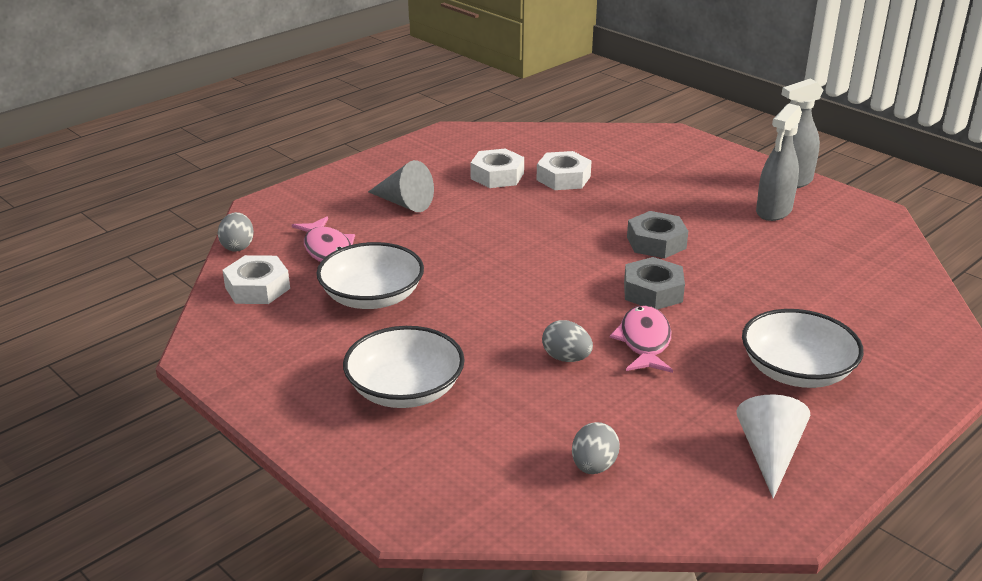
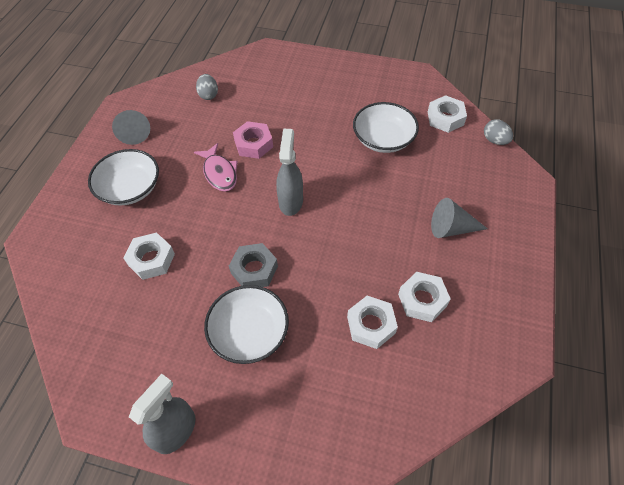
camera: 150 degrees right, 25 degrees up
(327, 249) = (446, 162): pink fish -> none
(405, 390) = (314, 95): white bowl -> white bowl (249, 332)
(566, 358) = (253, 144): grey egg -> pink nut
(653, 292) = (233, 216): grey nut -> none
(769, 454) = (134, 131): white cone -> grey cone
(773, 211) = (180, 363): grey spray bottle -> grey spray bottle (291, 201)
(783, 288) = (151, 259): none -> white nut

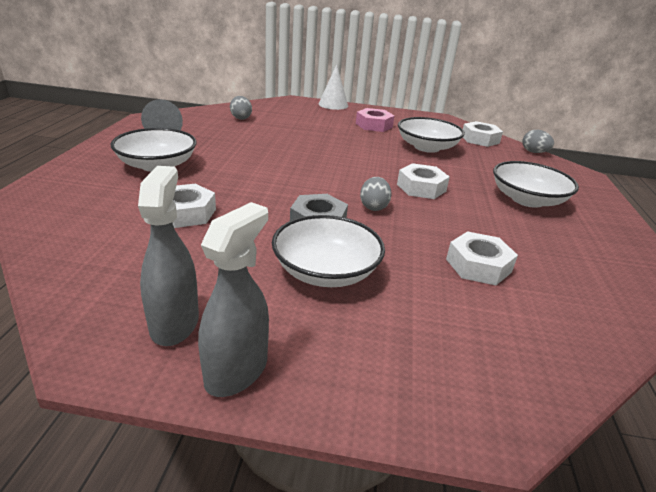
camera: 10 degrees left, 25 degrees down
(219, 173) = (261, 159): pink fish -> none
(253, 144) = (294, 145): pink nut -> pink nut (374, 125)
(291, 201) = (346, 179): grey spray bottle -> grey spray bottle (174, 323)
(305, 245) = (373, 207): none -> grey egg
(306, 56) = (333, 105): none -> white cone
(422, 300) = (527, 247): white nut -> white nut (421, 188)
(451, 228) = (527, 200): grey cone -> white bowl

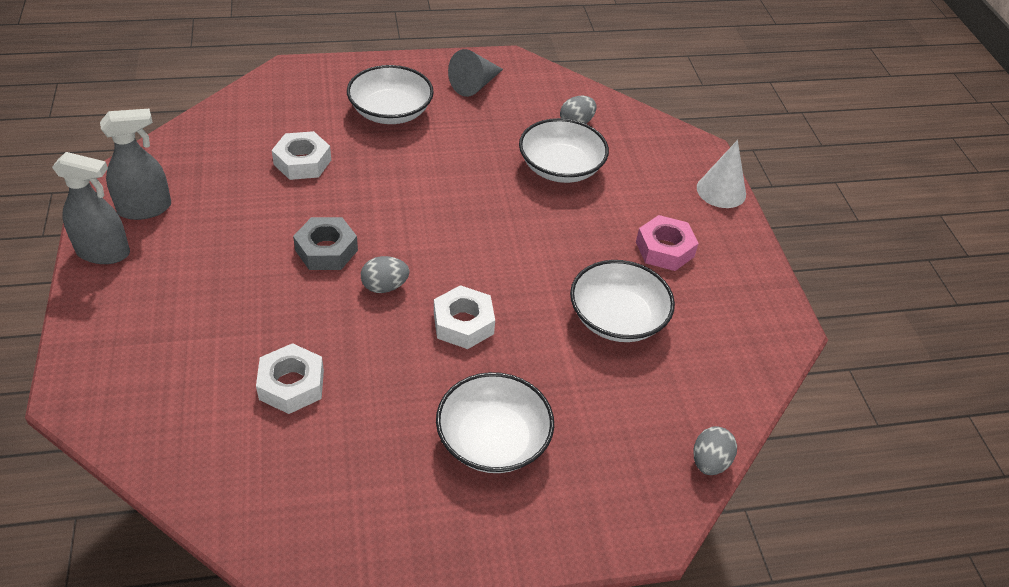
camera: 70 degrees right, 15 degrees up
(326, 271) = (239, 272): white bowl -> white bowl (560, 167)
(480, 139) = (713, 384): white nut -> none

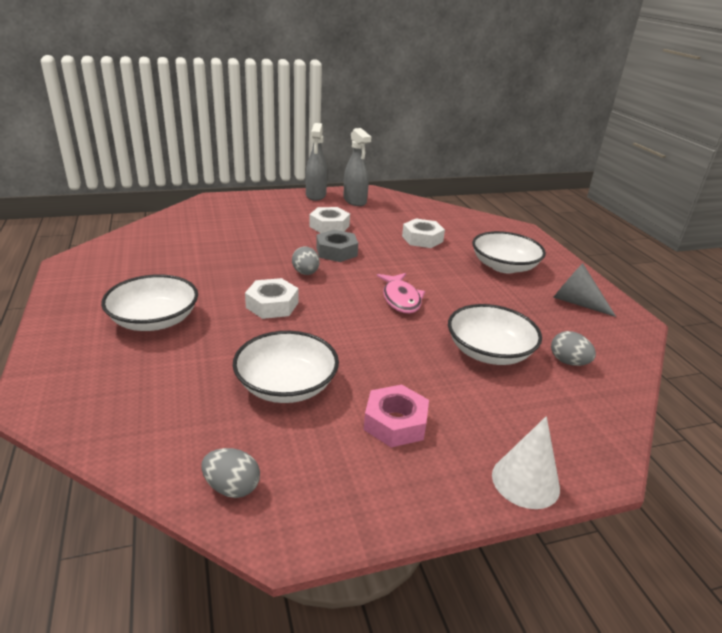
camera: 85 degrees right, 15 degrees down
(291, 385) = (215, 248): white nut -> white nut (329, 226)
(458, 210) = (401, 299): none -> pink fish
(709, 462) = (96, 443): grey egg -> grey egg (232, 487)

